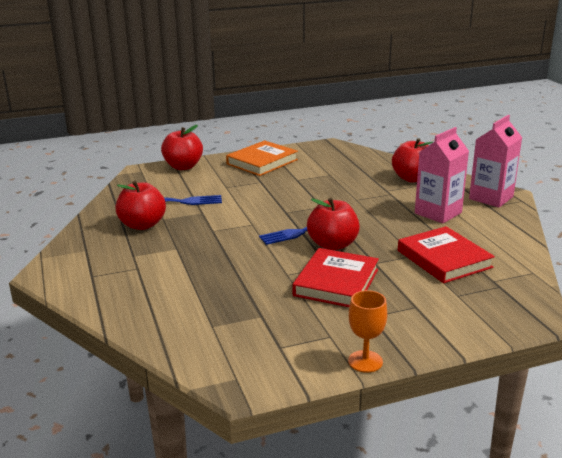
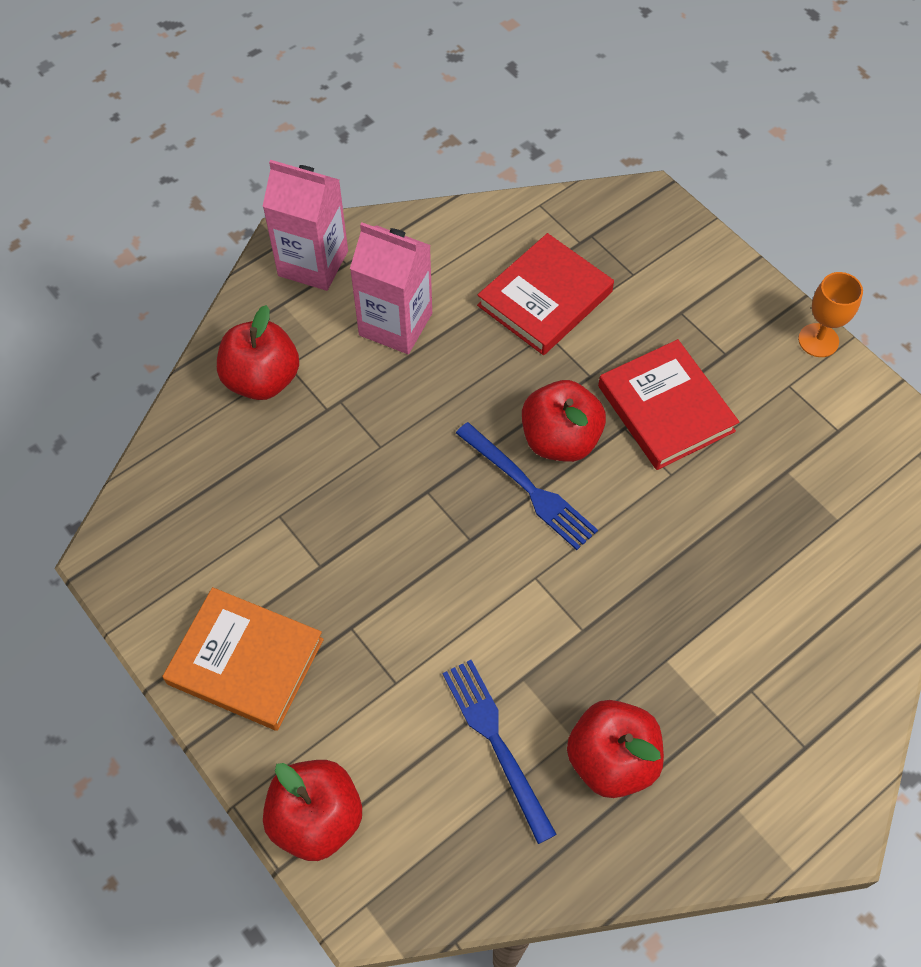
camera: 110 degrees left, 35 degrees up
(336, 282) = (665, 408): red book -> red book turned 60 degrees clockwise

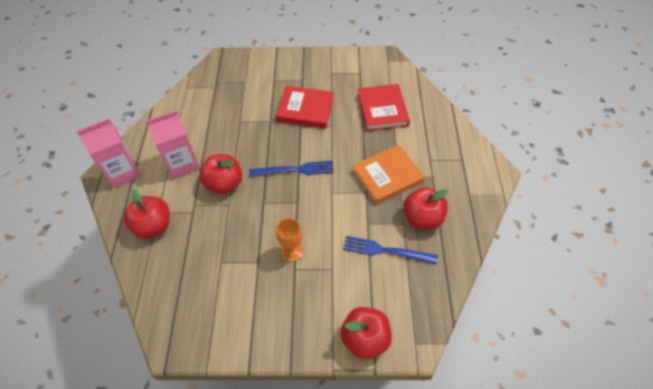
camera: 50 degrees left, 5 degrees down
(245, 661) = (273, 320): orange book -> orange book (387, 176)
(545, 299) = (225, 112): red book -> red book (382, 110)
(560, 439) = (285, 147): red apple -> red apple (224, 184)
(818, 340) = (323, 55): orange goblet -> orange goblet (292, 251)

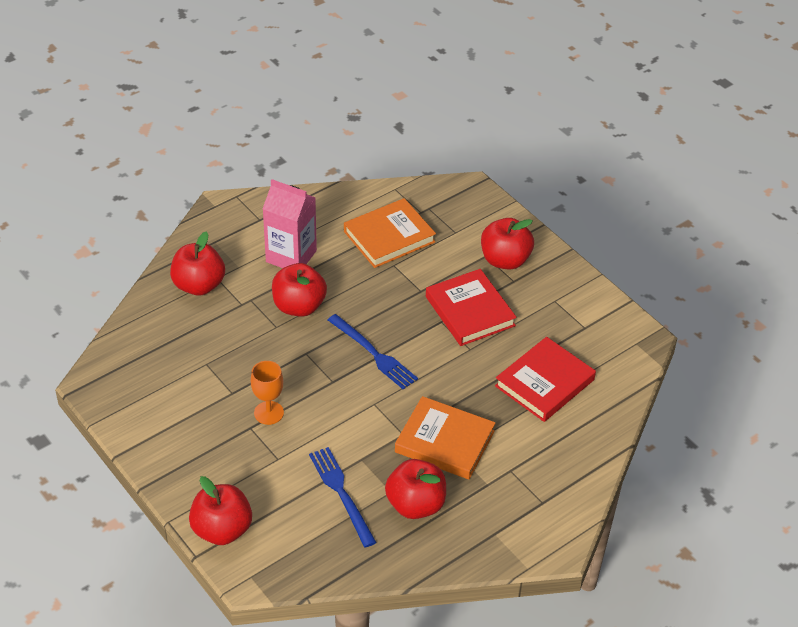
camera: 50 degrees right, 10 degrees down
(123, 172) = (237, 218): pink carton -> none
(217, 111) = (389, 237): none -> orange book
(285, 75) = (505, 260): none -> red apple

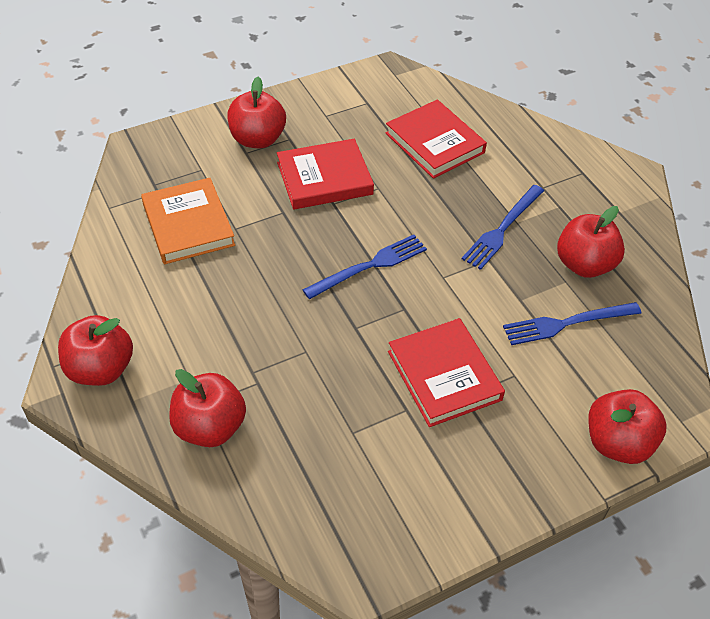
camera: 80 degrees left, 5 degrees up
(269, 413) = (444, 375): orange goblet -> red book
(291, 256) = (189, 321): pink carton -> none
(299, 306) = (278, 324): red apple -> red apple (101, 369)
(444, 441) = (502, 228): orange book -> blue fork

